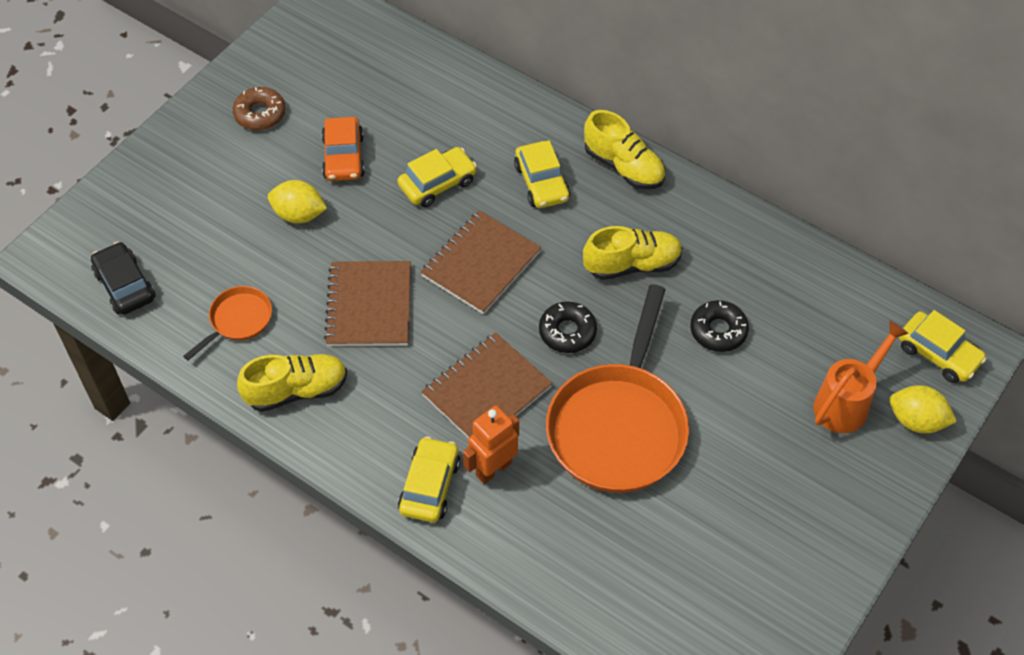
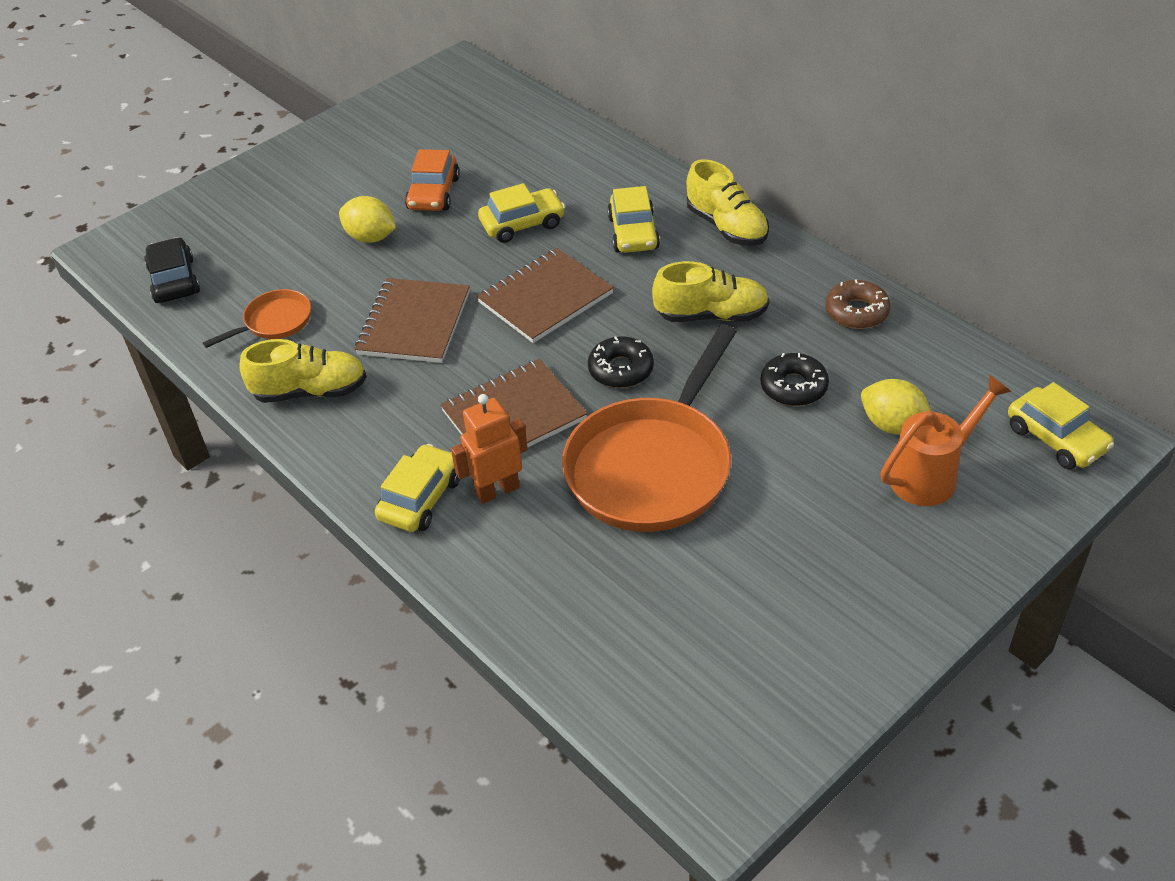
camera: 15 degrees right, 10 degrees down
(260, 114) = (363, 151): brown donut -> brown donut (856, 312)
(916, 421) = (1015, 504): yellow lemon -> yellow lemon (893, 425)

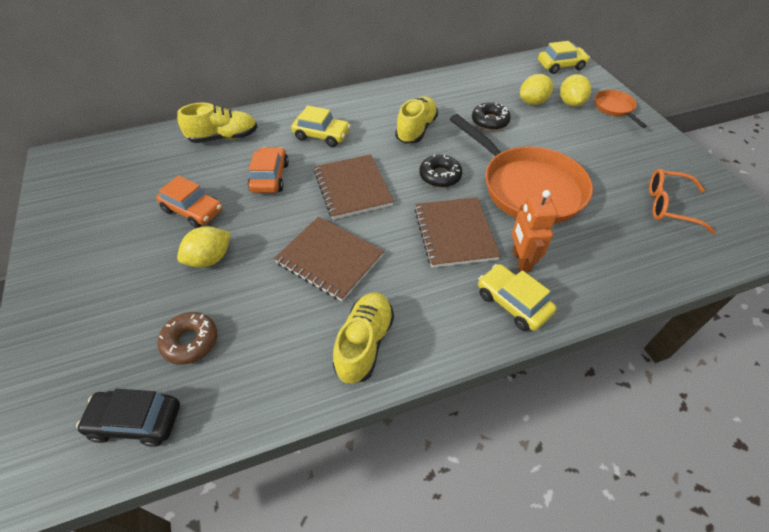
camera: 70 degrees left, 5 degrees up
(274, 322) = (262, 349): orange pan -> orange pan (614, 108)
(522, 224) = (270, 177): yellow car -> orange car
(713, 645) = (669, 206): none -> orange glasses
(727, 227) = (347, 102): yellow shoe -> yellow shoe (224, 137)
(856, 312) = (446, 86): brown donut -> brown donut (190, 341)
(931, 475) = (570, 103): orange watering can -> yellow lemon

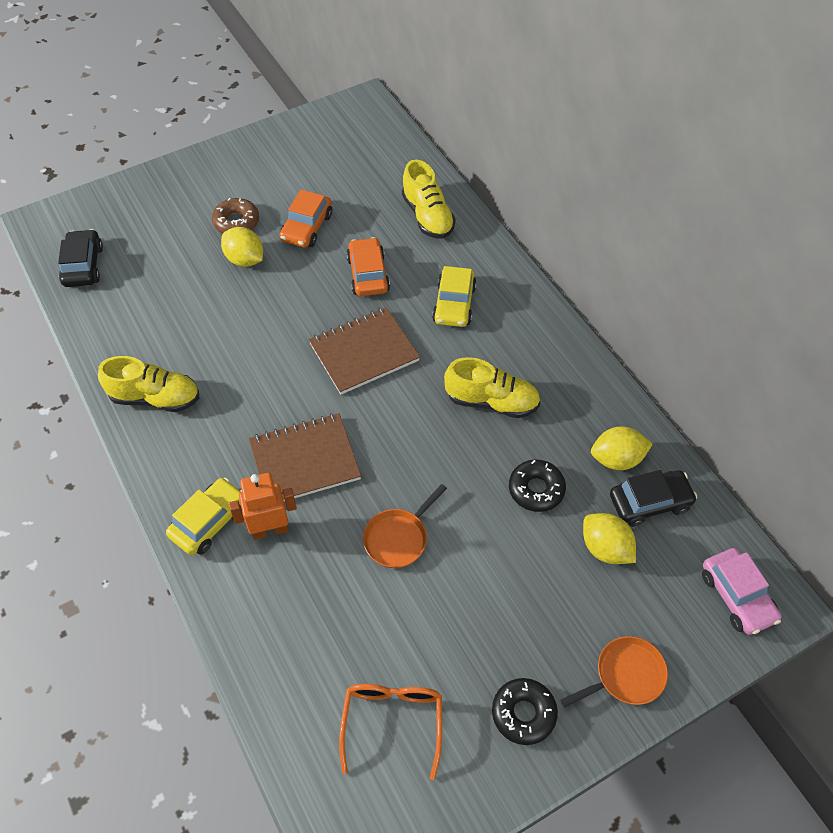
camera: 80 degrees right, 5 degrees up
(190, 341) = (153, 274): brown donut -> brown donut (236, 222)
(270, 177) = (368, 274): orange car -> orange car turned 90 degrees counterclockwise
(329, 259) = (254, 352): brown notebook -> none
(440, 176) = (402, 437): black donut -> black donut (523, 713)
(501, 82) = (650, 502): none -> black car
(527, 187) = (398, 538): orange pan -> orange pan, size x0.46
(561, 66) = (737, 596): yellow car -> pink car
(570, 103) = (620, 605): yellow lemon -> yellow lemon (617, 459)

